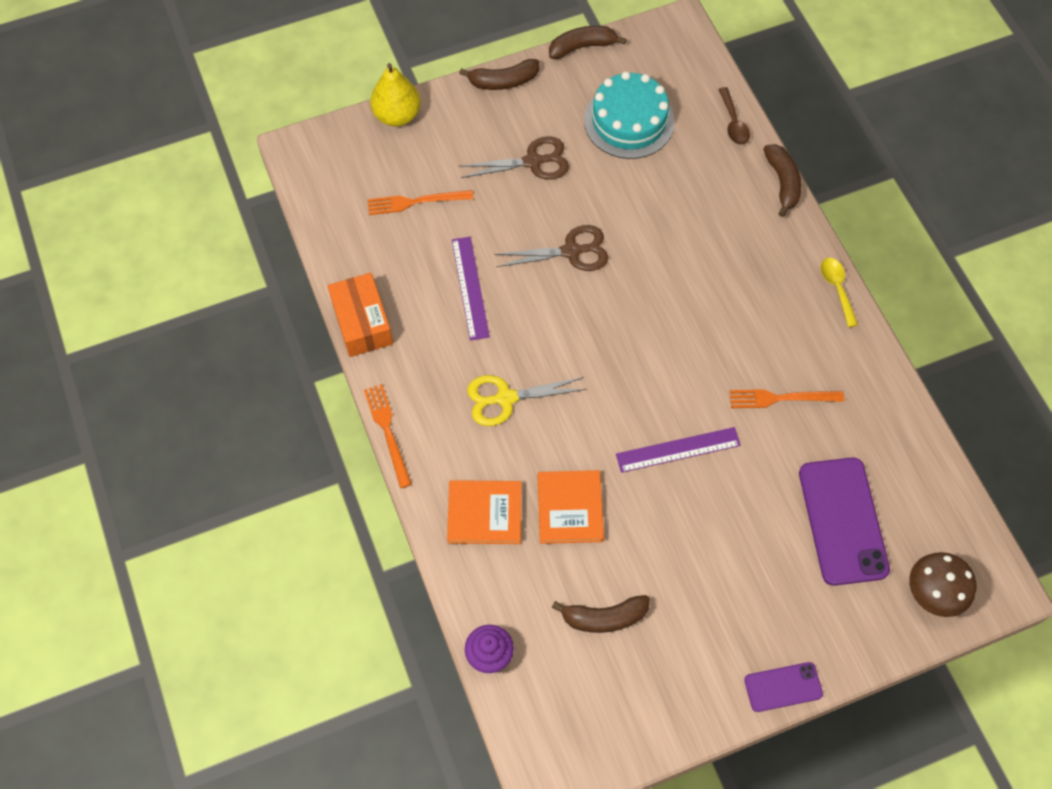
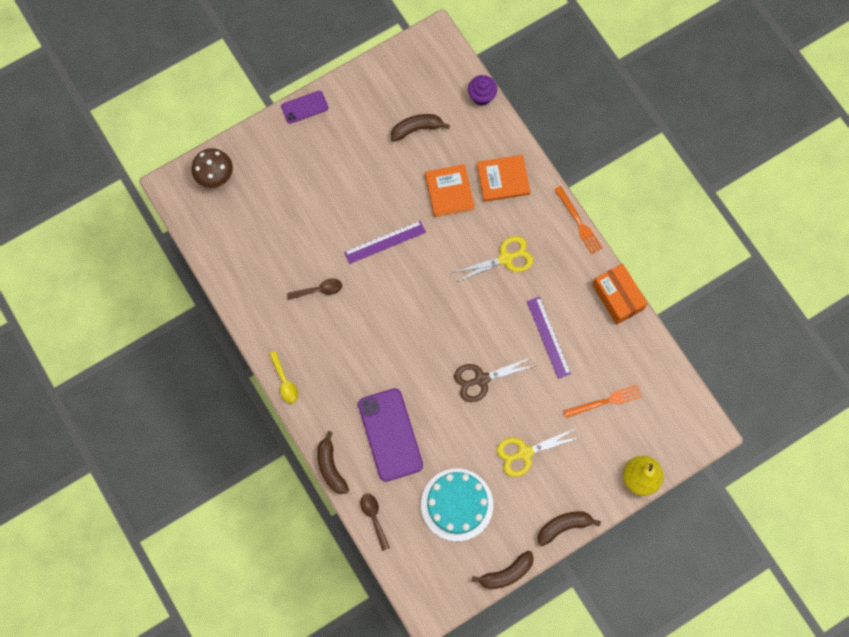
camera: 170 degrees right, 10 degrees up
(533, 161) = (525, 453): brown scissors -> yellow scissors
(781, 398) = (319, 290): orange fork -> brown spoon
(843, 521) = (273, 212): purple phone -> purple phone (390, 434)

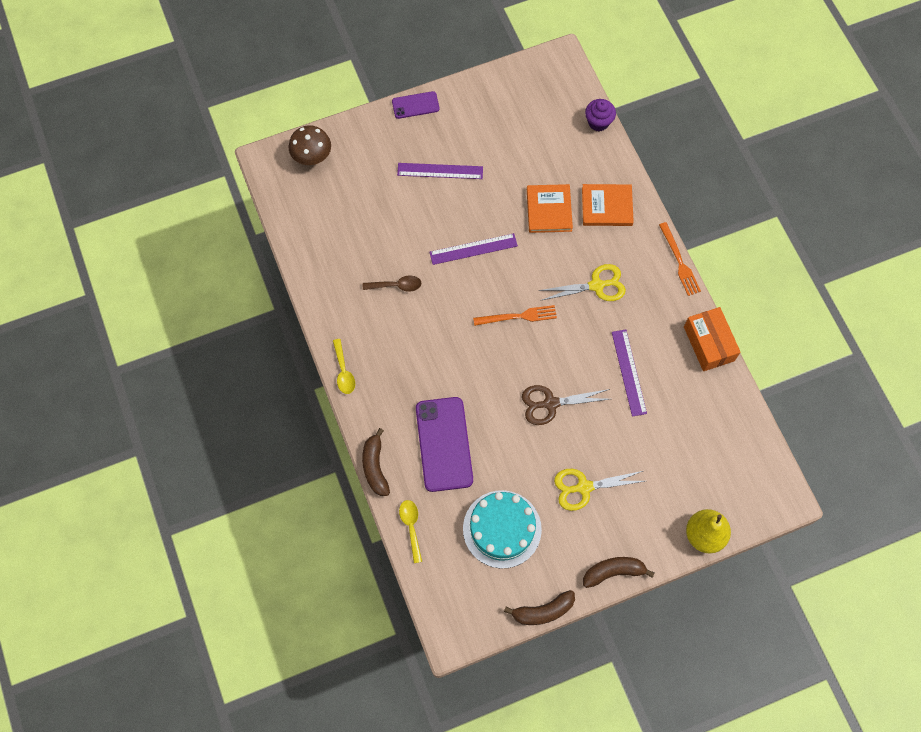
camera: 10 degrees right, 5 degrees down
(340, 170) = (440, 171): none -> purple ruler
(374, 517) = (411, 527): brown spoon -> yellow spoon
(416, 129) = (526, 143): brown banana -> none
(605, 401) = (679, 448): orange fork -> orange fork (518, 316)

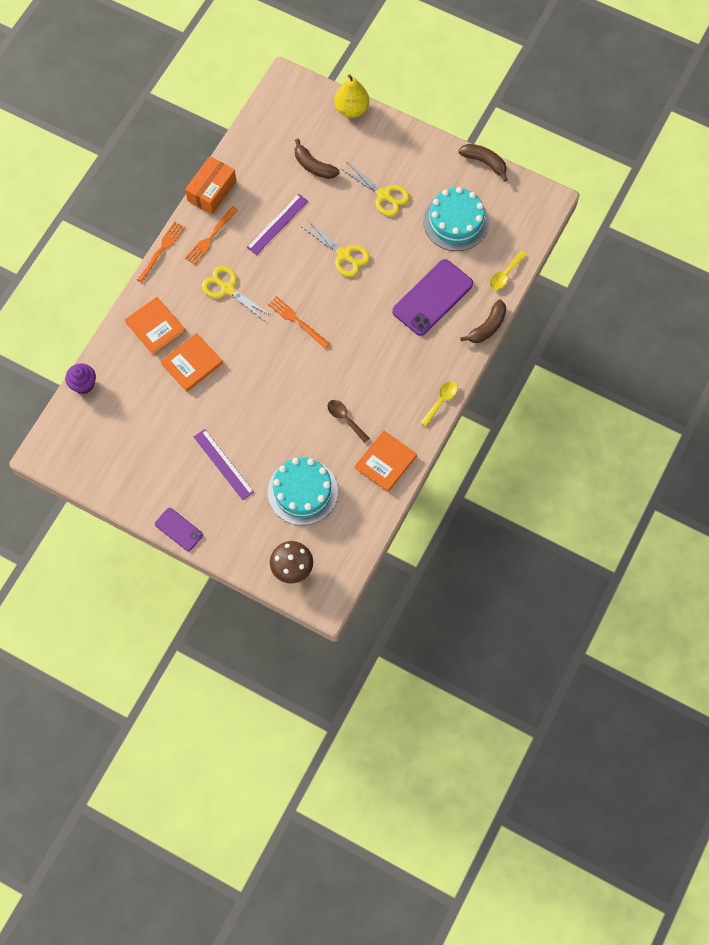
camera: 130 degrees left, 0 degrees up
(332, 287) = (385, 462): none -> orange book
(365, 209) = (302, 491): none -> turquoise cake
(473, 249) = (269, 390): purple ruler -> none
(550, 403) = (344, 255): brown scissors -> yellow scissors
(613, 572) = (423, 142): brown banana -> brown banana (313, 166)
(660, 308) = (210, 237): none -> orange fork

